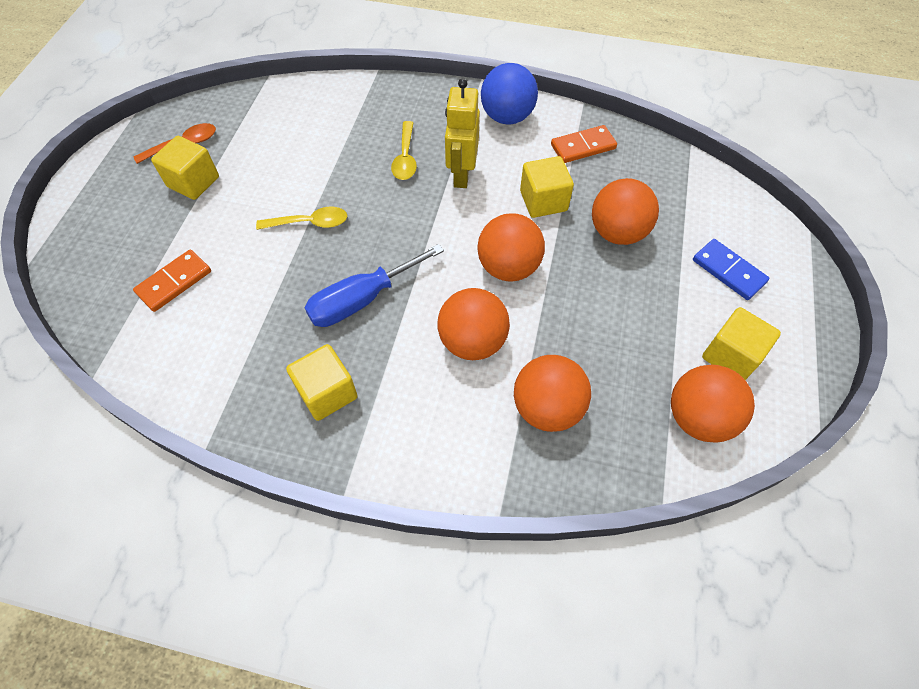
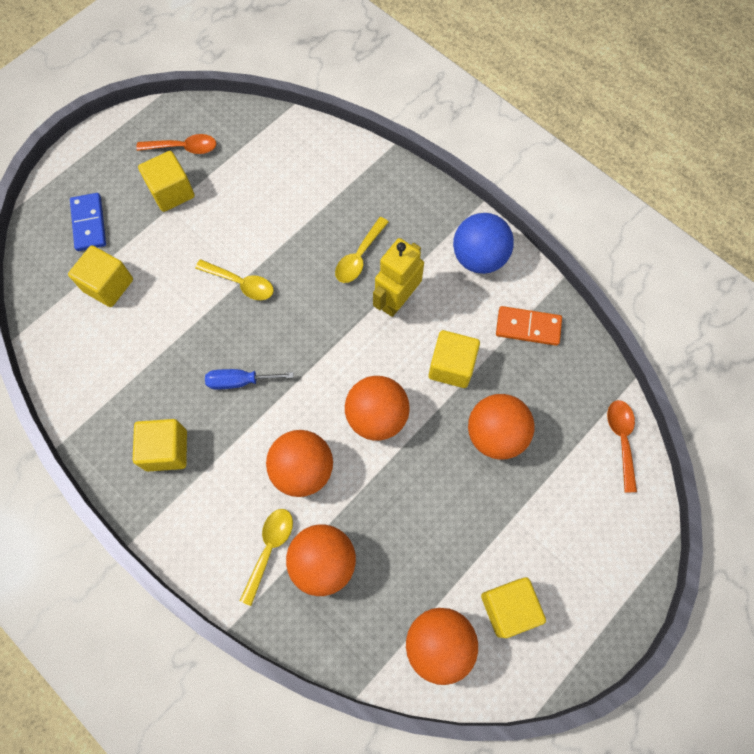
camera: 30 degrees right, 10 degrees up
(174, 282) = (108, 285): orange domino -> yellow cube
(362, 300) = (239, 381): blue screwdriver -> blue screwdriver, size x0.62
(489, 424) = (269, 549): none -> yellow spoon
(715, 189) = (621, 439): none -> orange spoon
(728, 271) = (568, 528): blue domino -> blue domino (89, 223)

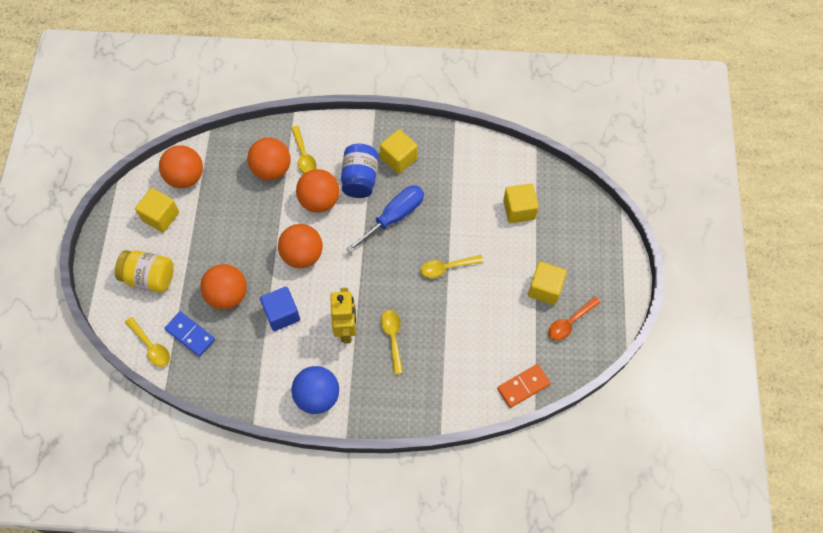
camera: 140 degrees right, 5 degrees down
(89, 223) = (570, 233): blue domino -> blue domino (190, 334)
(233, 460) = (360, 179): none -> blue jar
(239, 381) = (394, 217): blue screwdriver -> blue screwdriver, size x1.60
(451, 366) = (282, 314): yellow cube -> blue cube
(528, 327) = (253, 373): orange domino -> orange domino (523, 386)
(573, 529) = (149, 277): none -> yellow jar
(621, 439) = (151, 346): orange spoon -> yellow spoon

